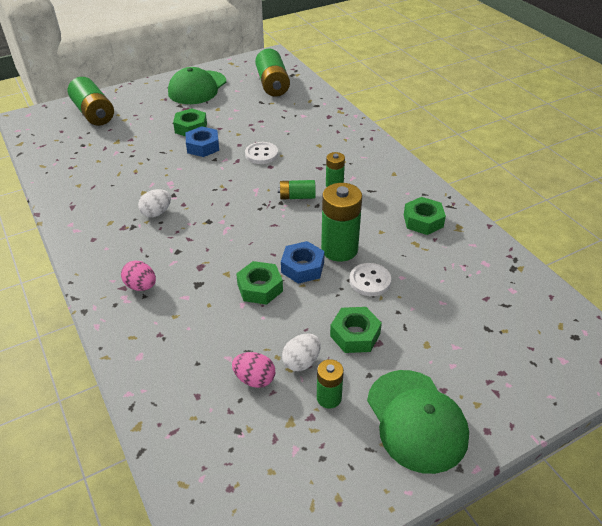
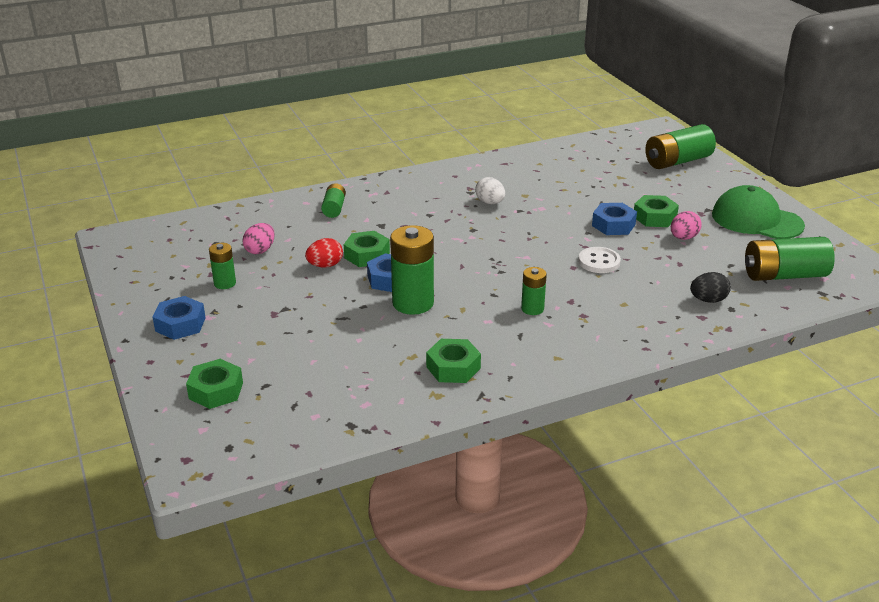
camera: 95 degrees right, 10 degrees down
(141, 286) = (386, 199): pink egg -> pink egg (683, 238)
(282, 317) = (325, 265): none -> red egg
(297, 197) = (510, 282): green battery -> green battery (334, 208)
(301, 362) = (268, 272): white egg -> none
(308, 112) = (708, 300): none -> black egg
(355, 335) = (288, 302): green nut -> green nut (216, 390)
(370, 281) = (358, 318): white button -> none
(416, 420) = (180, 324): green cap -> blue nut

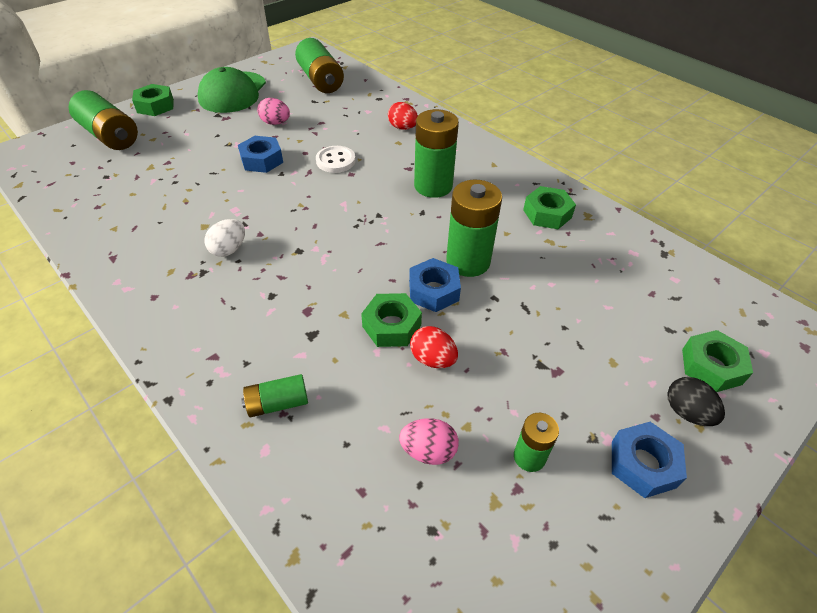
camera: 110 degrees left, 15 degrees up
(532, 309) = (433, 186): green battery -> green battery, size x1.83
(654, 217) = (240, 139): green nut -> green nut (155, 106)
(655, 312) = (402, 128): none -> red egg
(708, 300) = (372, 107): black egg -> black egg (687, 412)

